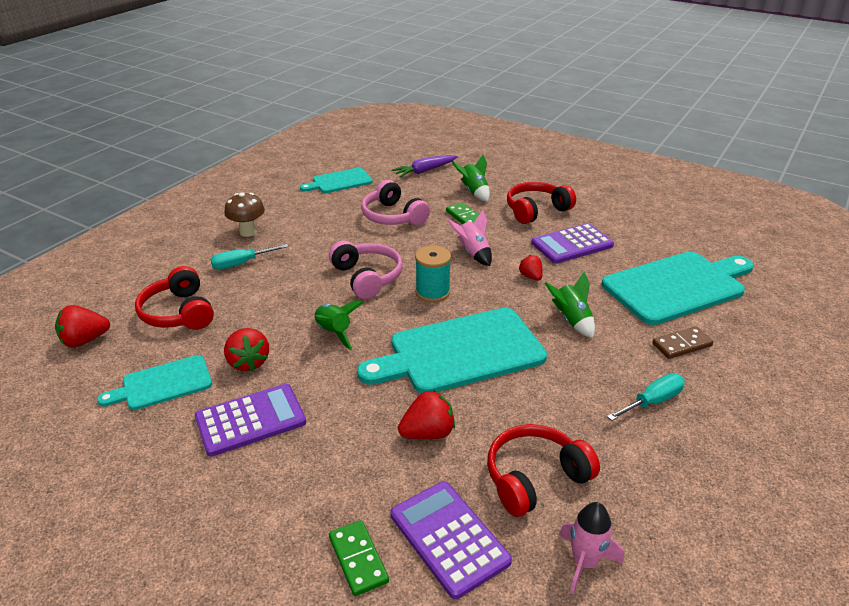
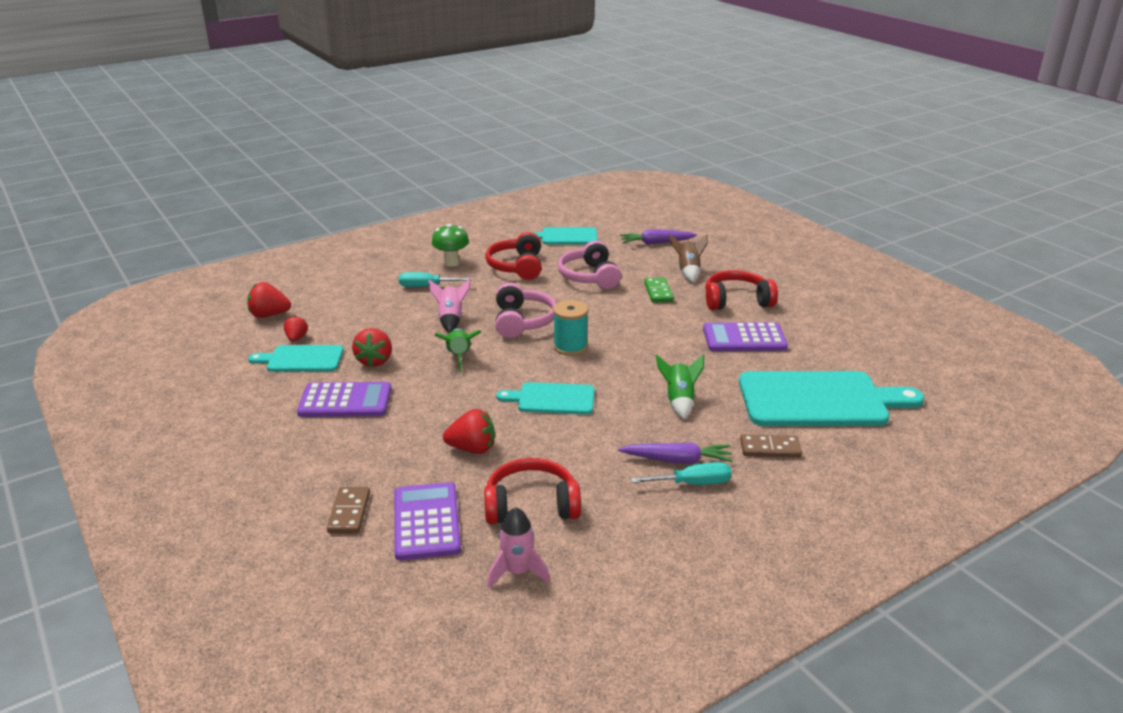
camera: 25 degrees right, 5 degrees down
(178, 313) = (350, 312): red headphones -> red headphones (517, 267)
(248, 232) = (451, 263): brown mushroom -> green mushroom
(358, 559) = (349, 512): green domino -> brown domino
(460, 352) = (552, 399): turquoise cutting board -> turquoise cutting board, size x0.55
(473, 253) = (637, 324): pink rocket -> pink rocket (451, 319)
(474, 192) = (688, 271): green rocket -> brown rocket
(531, 277) = (675, 356): red strawberry -> red strawberry (296, 338)
(620, 381) = (677, 460): none -> purple carrot

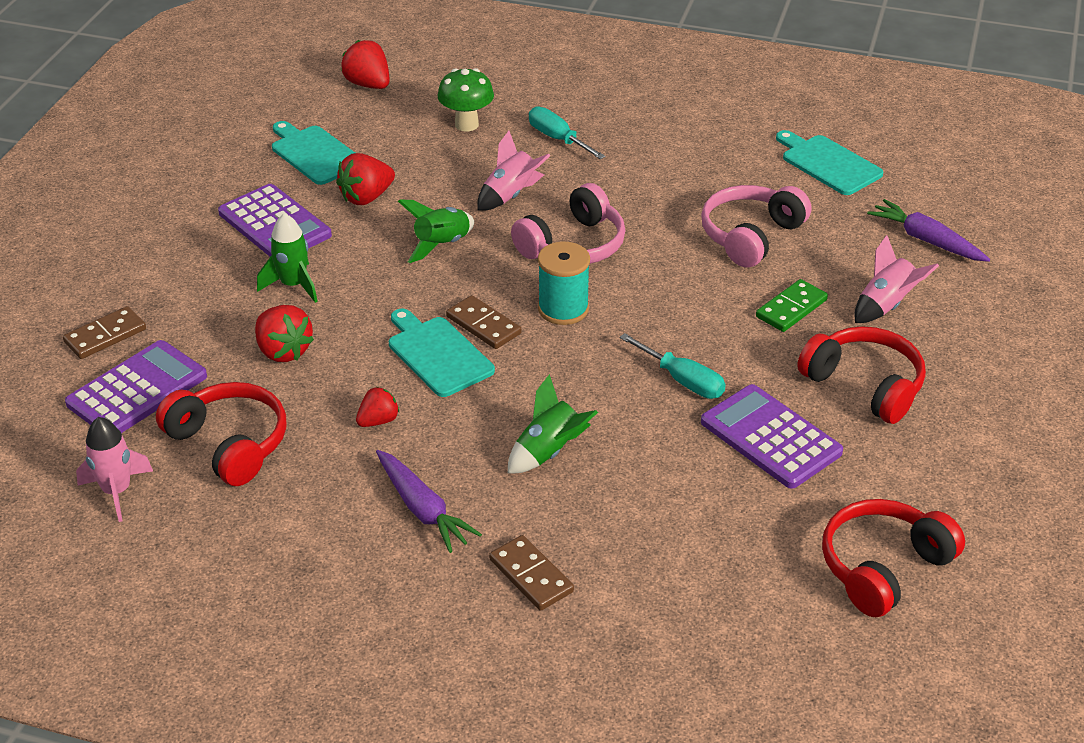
camera: 50 degrees right, 10 degrees up
(296, 338) = (347, 127): red strawberry -> red strawberry (378, 421)
(415, 419) = (293, 285): none -> green rocket
(451, 263) = (635, 123): green mushroom -> green mushroom (466, 124)
(517, 267) = (694, 171): red headphones -> red headphones (883, 567)
(548, 375) = (483, 325): none -> brown domino
(688, 271) = (886, 305): brown rocket -> pink rocket
(693, 483) = (389, 543): turquoise screwdriver -> turquoise screwdriver (682, 381)
(819, 400) = (698, 572): turquoise cutting board -> none

